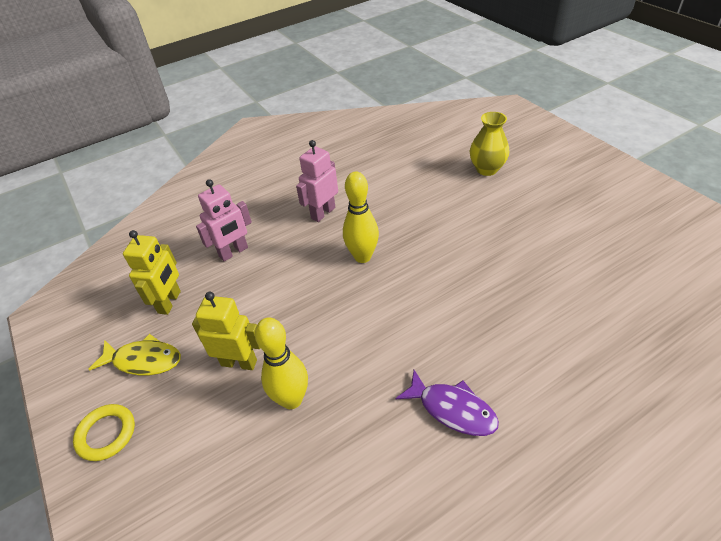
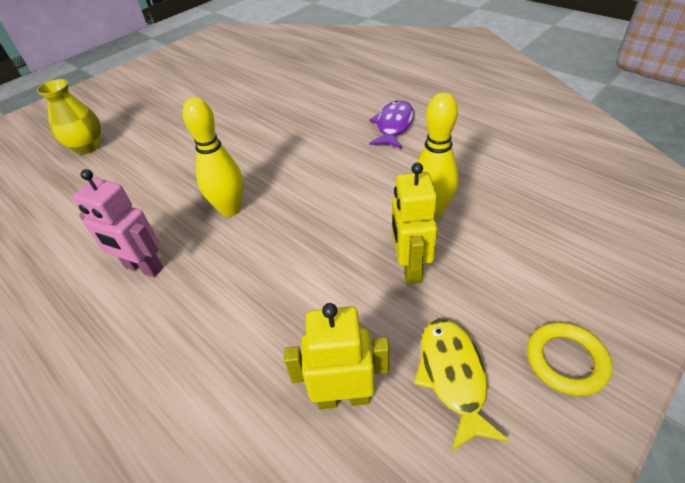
camera: 105 degrees left, 0 degrees up
(234, 252) = (226, 350): pink robot -> none

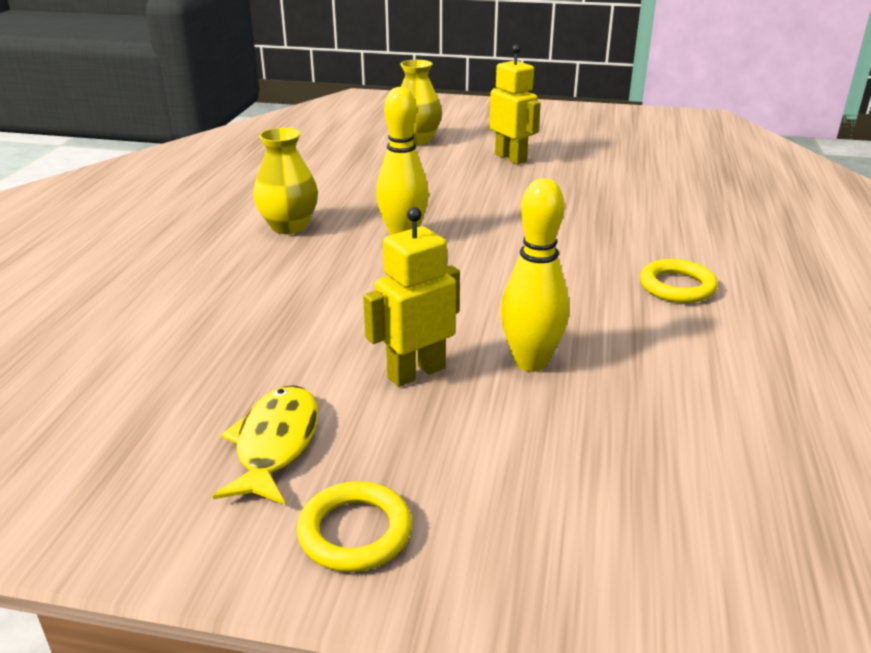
camera: 55 degrees right, 15 degrees down
(143, 268) = (289, 226): pink robot -> yellow vase
(343, 397) = (209, 380): yellow robot -> yellow robot (511, 158)
(393, 125) = (677, 286): purple fish -> yellow ring
(452, 376) = (275, 444): yellow fish -> yellow fish turned 45 degrees counterclockwise

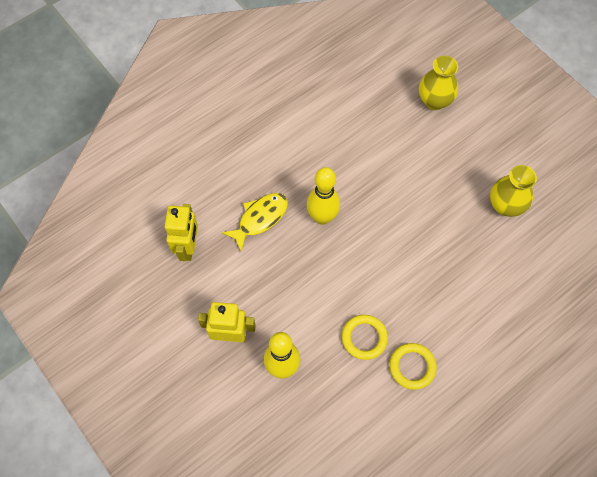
camera: 40 degrees right, 35 degrees up
(275, 444) = (145, 338): yellow fish -> yellow fish (260, 218)
(289, 226) = (276, 163): yellow vase -> yellow vase (505, 206)
(355, 532) = (135, 407): yellow ring -> yellow ring (364, 338)
(511, 158) = (469, 166): yellow robot -> yellow robot (188, 247)

